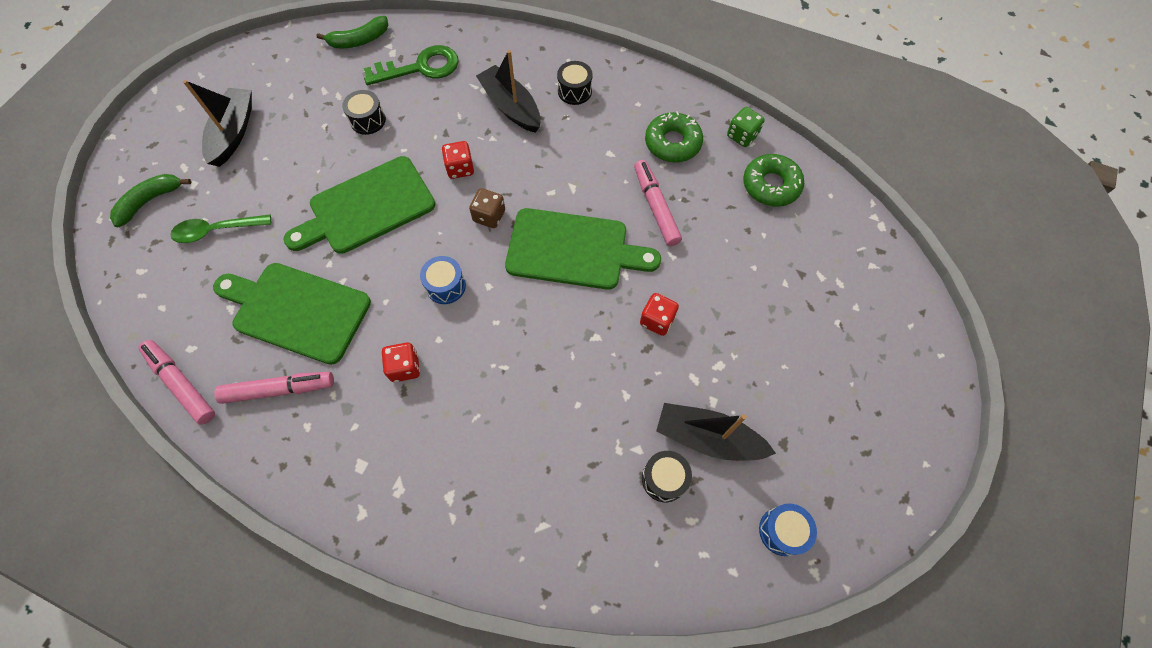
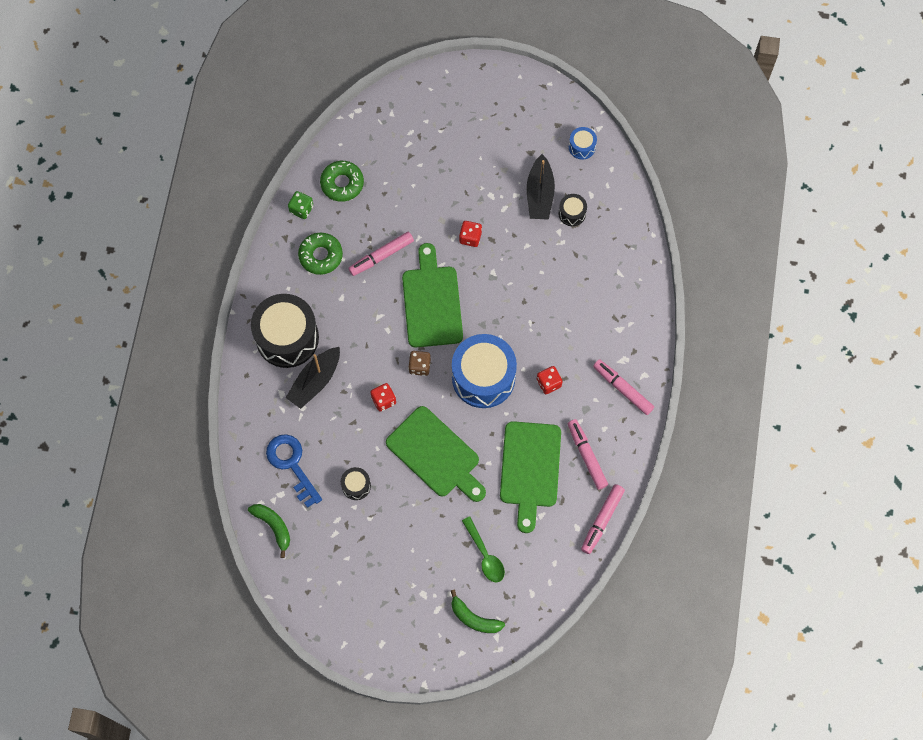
camera: 105 degrees left, 5 degrees up
(233, 133) = (395, 586): black boat -> none
(353, 472) = (623, 389): none -> pink marker
(420, 68) = (291, 465): green key -> blue key
(445, 286) = (483, 377): blue drum -> blue drum, size x2.24
(574, 91) = (287, 338): black drum -> black drum, size x2.24

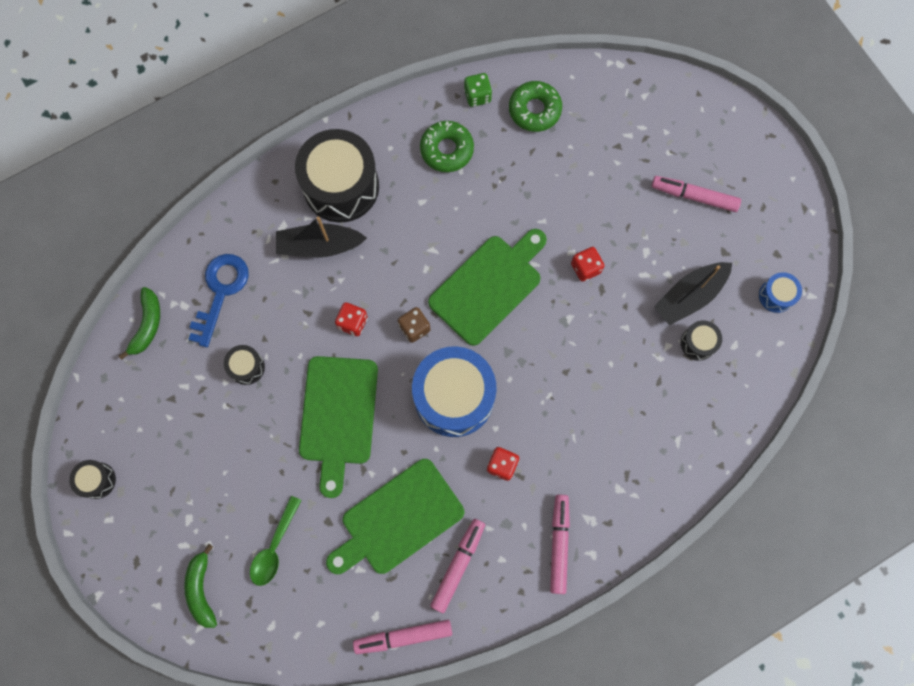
camera: 50 degrees right, 5 degrees up
(350, 632) = (97, 480): none -> black drum
(381, 256) = (494, 203): pink marker -> pink marker (694, 196)

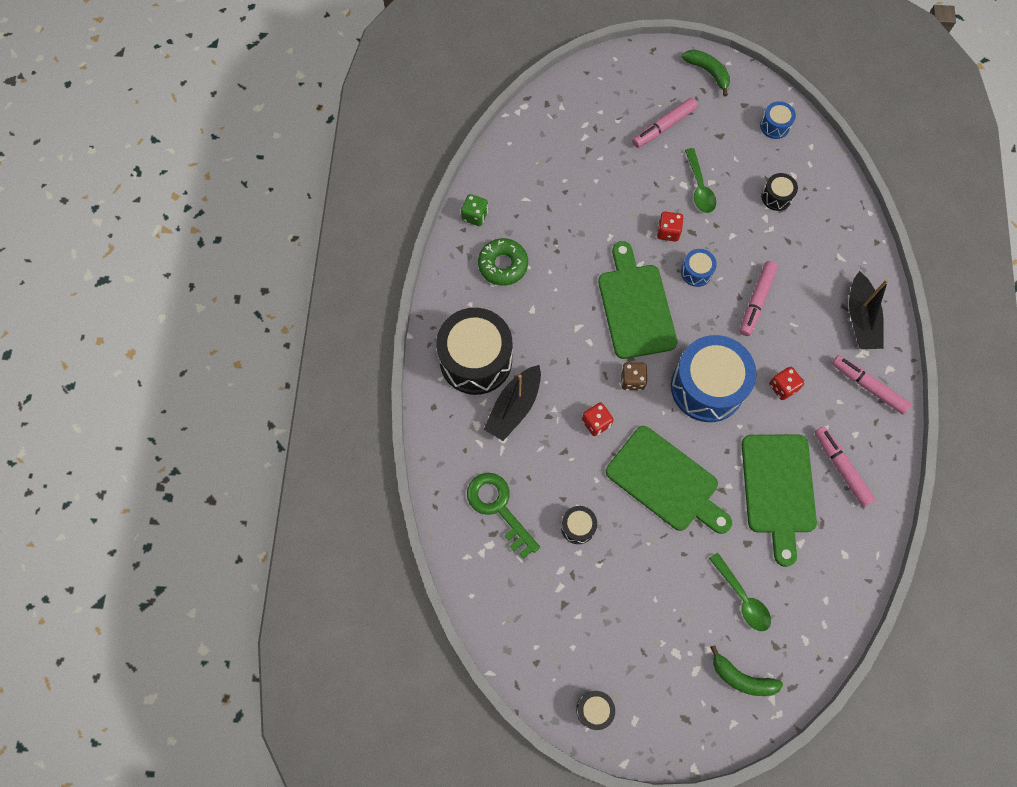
camera: 55 degrees left, 5 degrees down
(147, 325) = (486, 585): green banana -> green banana (708, 72)
(220, 292) = (498, 508): blue key -> green key
(403, 636) = (873, 543): pink marker -> pink marker (756, 301)
(534, 110) = (517, 185): green donut -> none
(563, 318) = (696, 272): none -> blue drum
(654, 267) = (699, 187): none -> green spoon
(689, 296) = (737, 179): black boat -> black boat (861, 318)

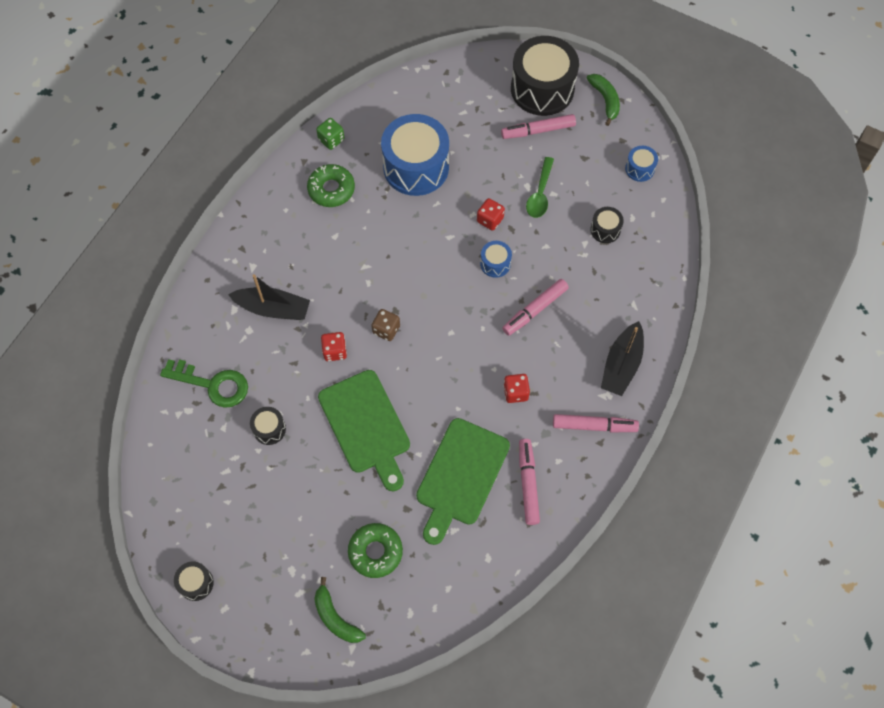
camera: 25 degrees right, 5 degrees down
(476, 360) = (264, 257): black drum -> black drum (542, 89)
(498, 508) = (212, 384): green key -> green key turned 120 degrees clockwise
(514, 407) = (273, 309): black boat -> black boat turned 135 degrees counterclockwise
(635, 306) = (425, 270): green cutting board -> none
(707, 387) = (448, 363): blue drum -> blue drum (416, 167)
(742, 598) = (375, 552): green spoon -> green donut
(868, 387) = (594, 426): pink marker -> pink marker turned 120 degrees clockwise

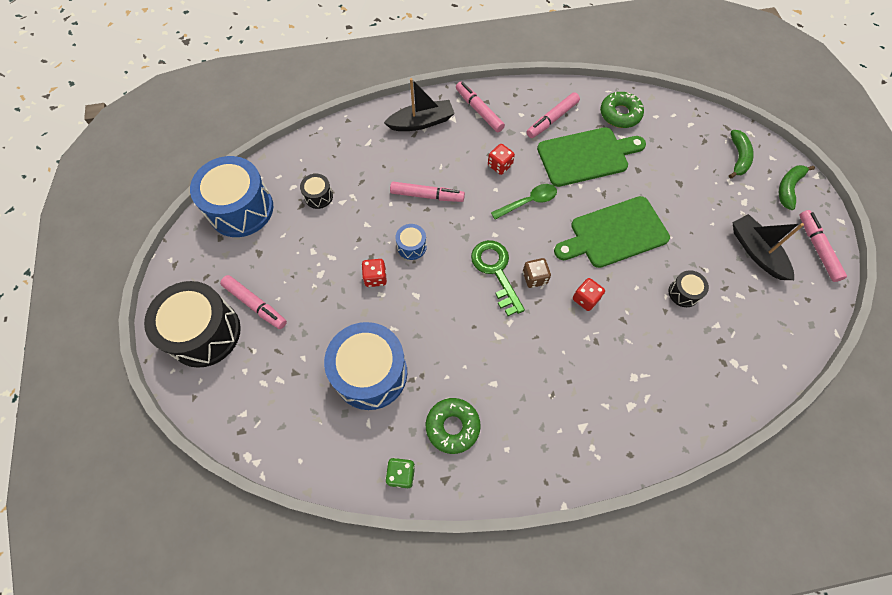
camera: 130 degrees left, 0 degrees up
(196, 583) = (817, 248): black drum -> pink marker
(212, 384) = (699, 363): green key -> green key (496, 271)
(273, 309) = (599, 375): black boat -> black boat (756, 252)
(366, 426) = (614, 233): green cutting board -> green cutting board turned 135 degrees counterclockwise
(375, 552) = (681, 166): green donut -> green donut (620, 114)
(540, 194) = (321, 260): green spoon -> green spoon (528, 202)
(605, 100) = (183, 276): green banana -> green banana (788, 188)
(639, 169) = (241, 209): blue drum -> blue drum, size x2.24

